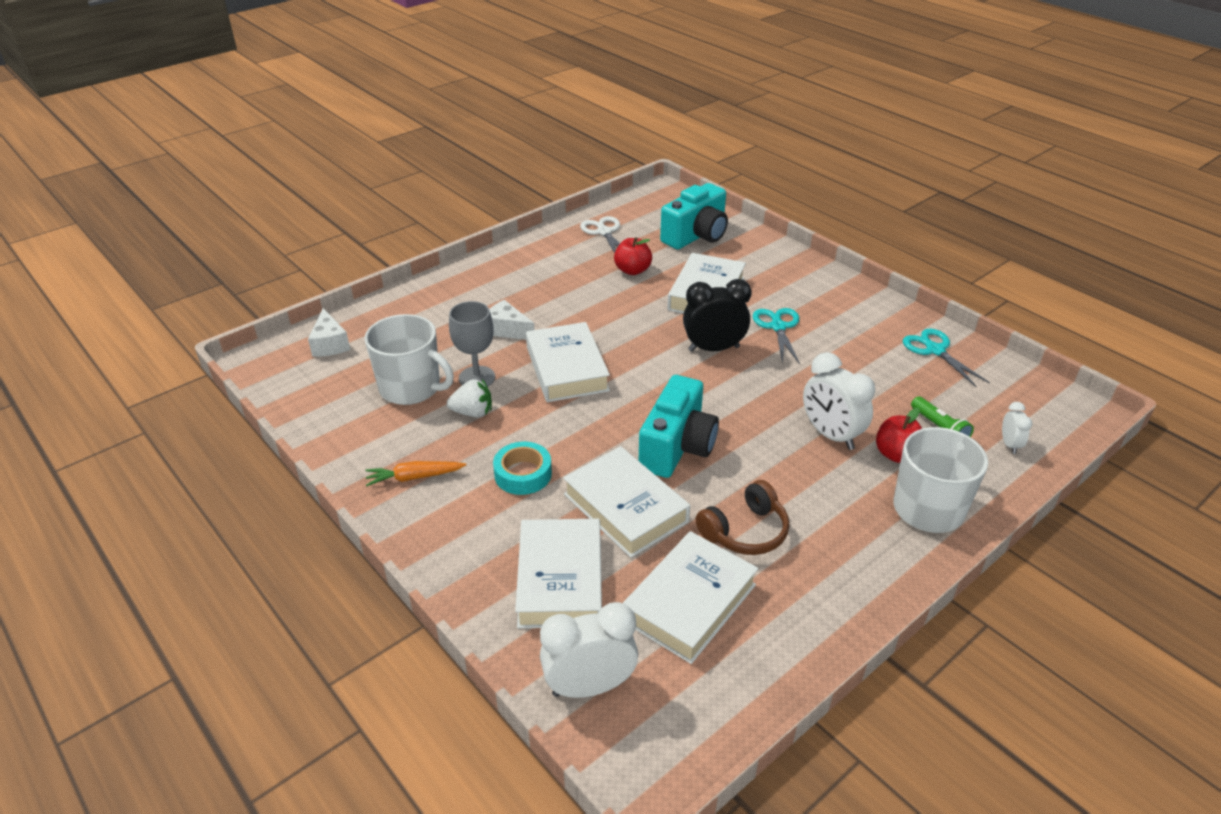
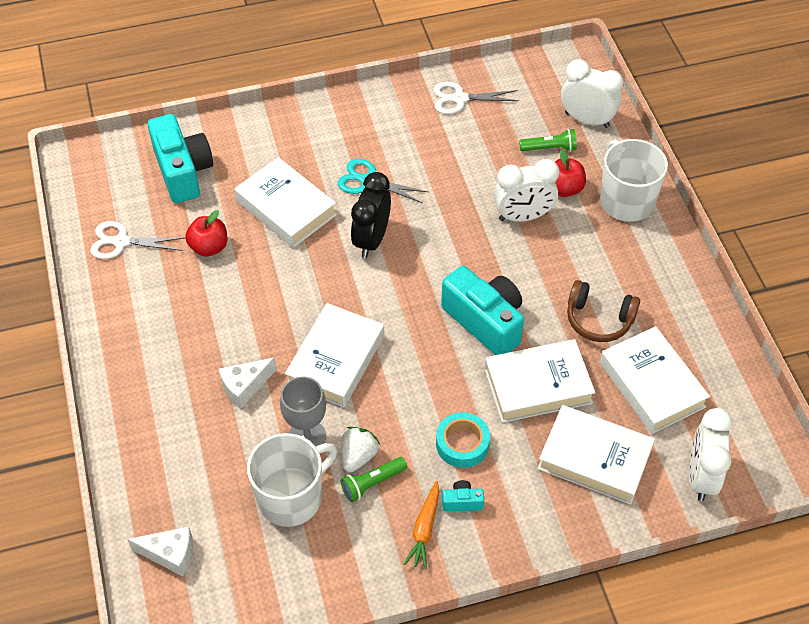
camera: 65 degrees left, 15 degrees up
(448, 429) = (372, 483): none -> green flashlight
(456, 493) = (462, 502): none -> turquoise camera
(567, 369) = (336, 360): white book -> white book turned 75 degrees counterclockwise
(745, 531) = (599, 319): brown headphones -> brown headphones turned 120 degrees clockwise
(935, 350) = (460, 99): turquoise scissors -> white scissors
(1009, 445) = (587, 120): white clock -> white clock, size x1.95

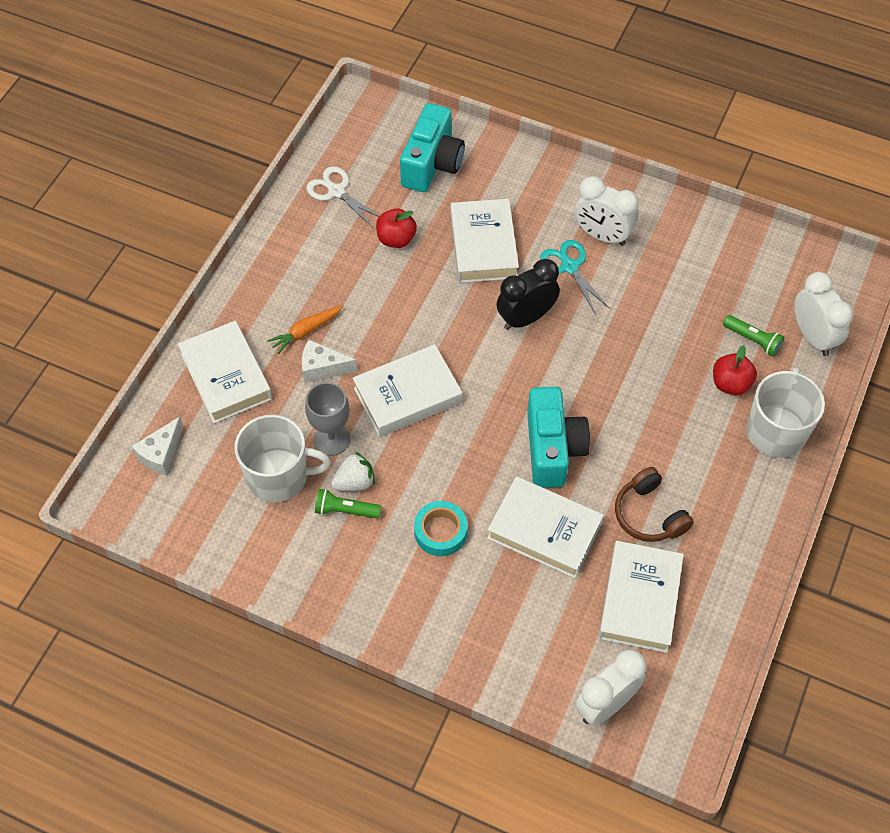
camera: 40 degrees right, 5 degrees up
(170, 554) = (161, 454): white cheese -> white cheese turned 75 degrees clockwise
(424, 529) = (350, 574): orange carrot -> orange carrot (306, 331)
(460, 99) = (716, 245): white scissors -> none
(462, 502) = (397, 576): turquoise camera -> none
(523, 216) = (670, 383): white clock -> white clock (602, 236)
(594, 459) = (532, 622): white book -> white book (226, 376)

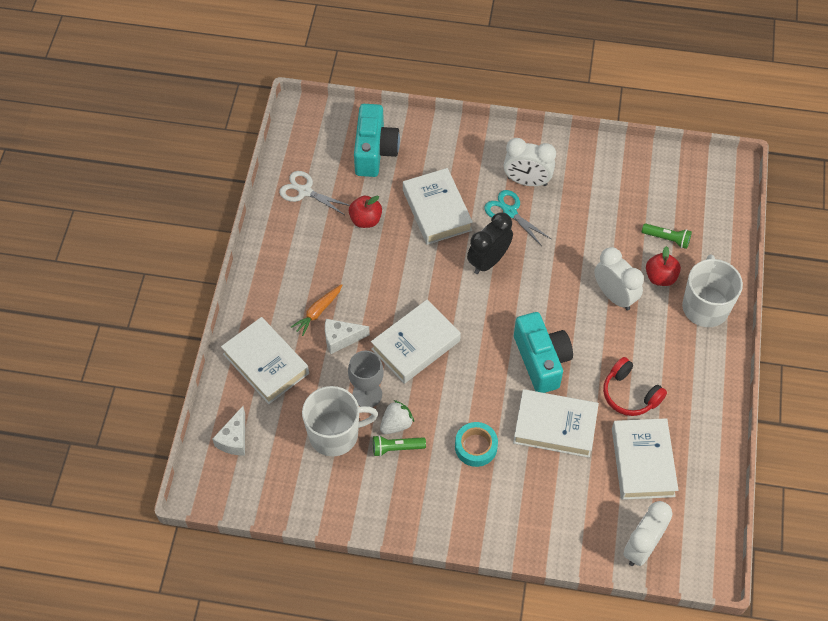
camera: 15 degrees left, 0 degrees up
(649, 514) = (630, 394): brown headphones -> red headphones
(813, 337) = (711, 226): white clock -> white clock (614, 296)

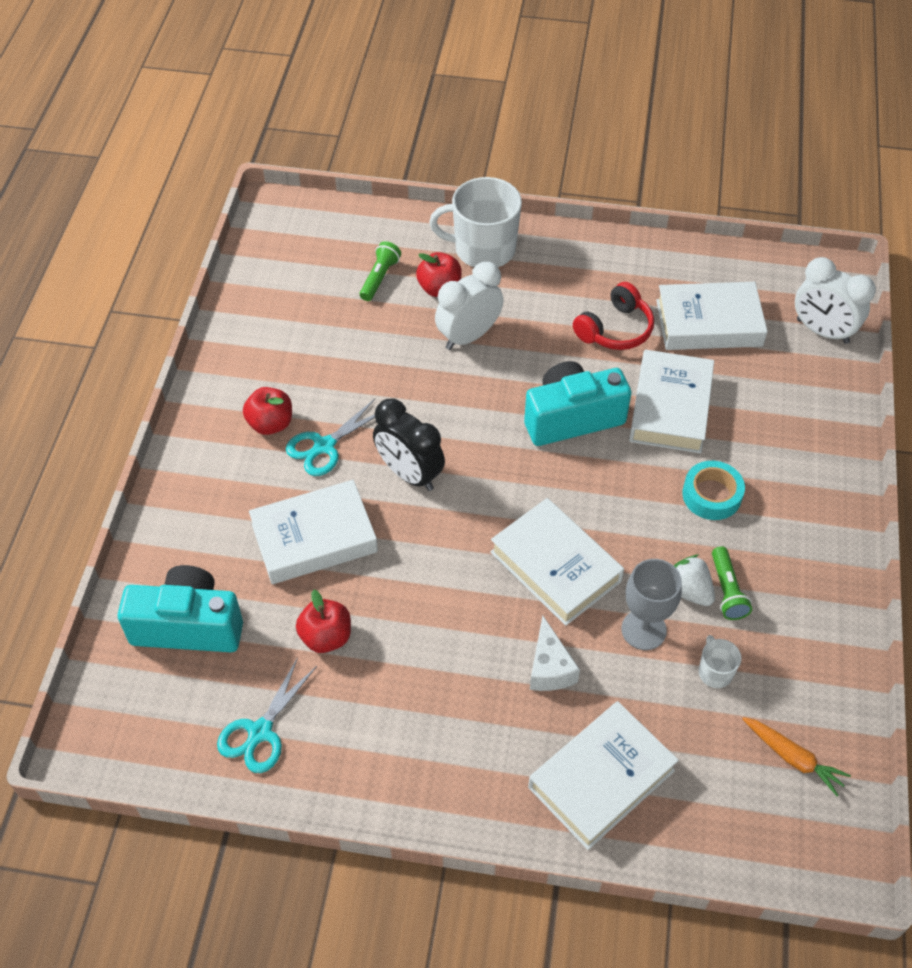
camera: 90 degrees left, 5 degrees down
(234, 439) = (742, 820): white cheese -> none
(305, 191) = (260, 732): white scissors -> turquoise scissors
(318, 312) = (501, 703): orange carrot -> orange carrot (793, 758)
(335, 434) = (715, 672): white mug -> white mug, size x0.45
(527, 181) = (270, 424): white clock -> red apple

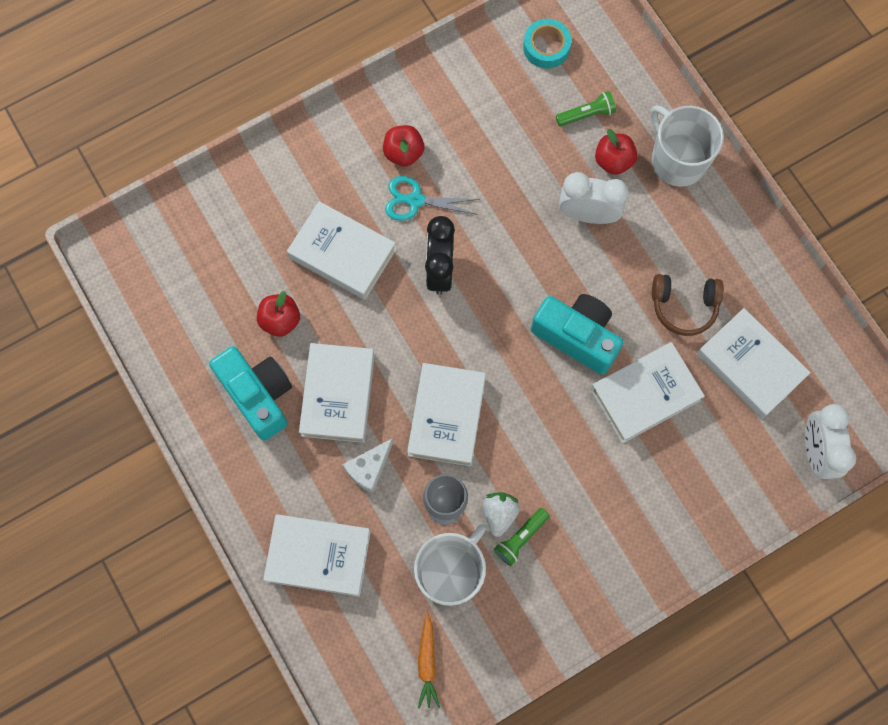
camera: 50 degrees right, 20 degrees up
(188, 626) = (222, 236): turquoise camera -> turquoise camera (258, 395)
(260, 732) = (190, 336): turquoise scissors -> none
(450, 641) = (338, 395): none -> white book
(615, 329) = (684, 306): red headphones -> brown headphones
(711, 495) = (591, 475): turquoise tape -> turquoise tape (546, 47)
(715, 672) = (451, 573): white mug -> white mug, size x2.20

